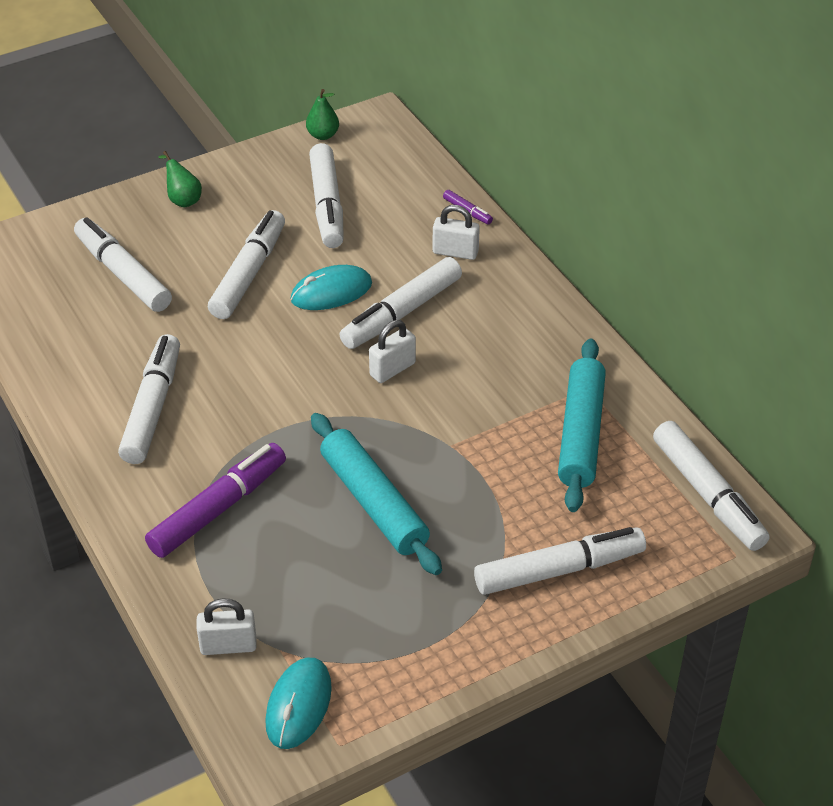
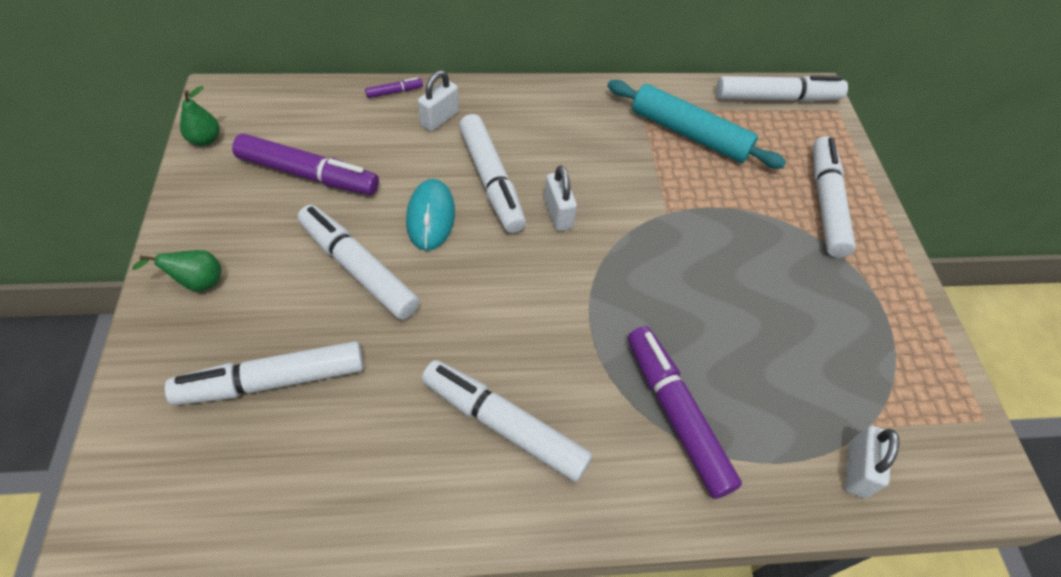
camera: 70 degrees left, 10 degrees up
(298, 705) = (938, 435): turquoise mouse -> none
(327, 205) = (308, 175): white marker -> purple marker
(374, 503) = (714, 289): turquoise rolling pin -> none

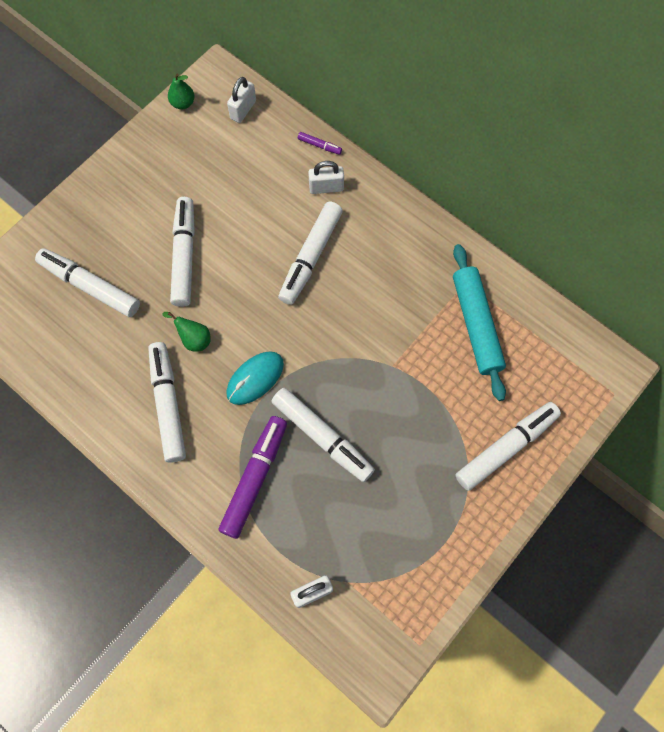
camera: 50 degrees right, 15 degrees up
(197, 282) = (103, 199): green pear -> green pear (194, 339)
(308, 175) = (214, 171): purple marker -> none
(430, 217) = (252, 254): turquoise mouse -> turquoise mouse (255, 378)
(558, 214) = (325, 311): white padlock -> white padlock (243, 110)
(777, 98) = (578, 349): white marker -> white marker (322, 437)

